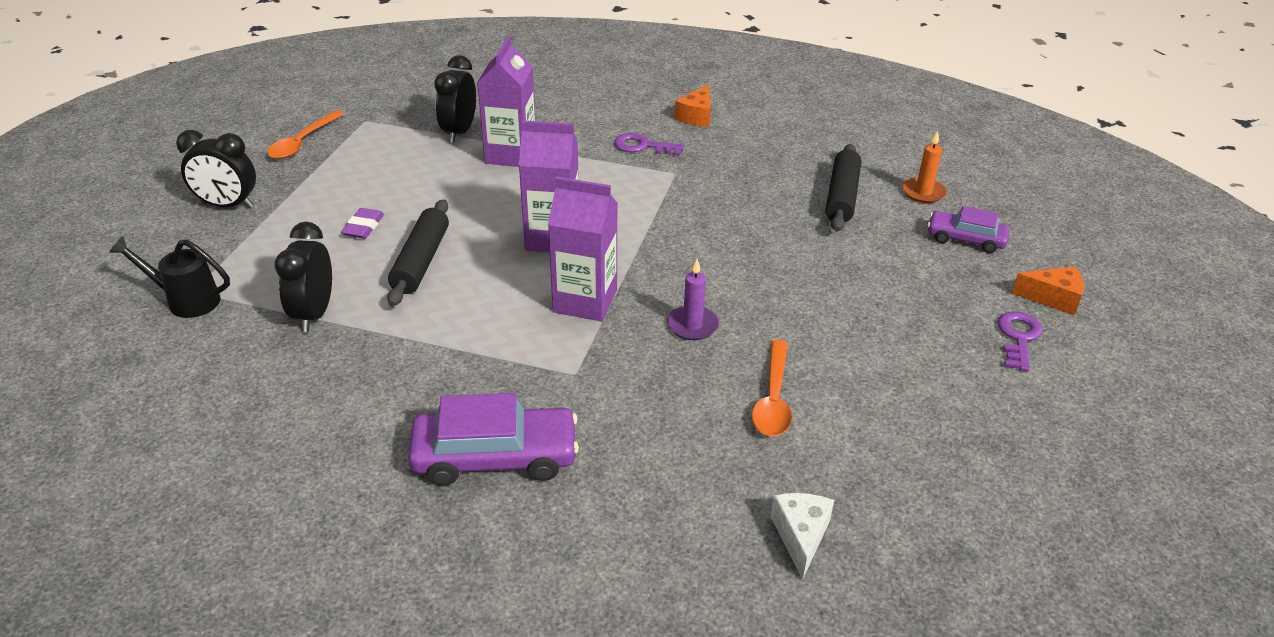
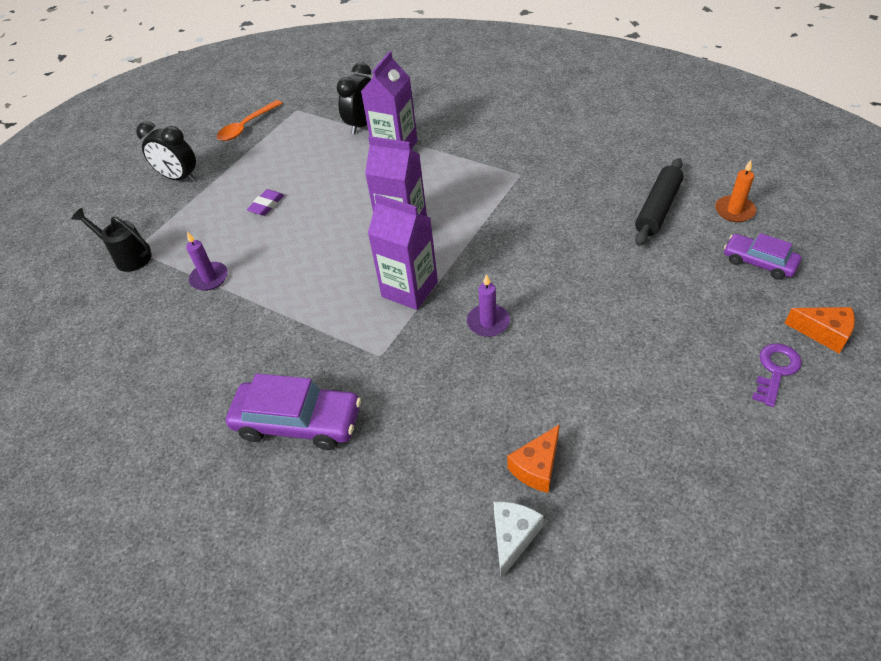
camera: 20 degrees right, 10 degrees up
(314, 314) = (209, 278): black clock -> purple candle
(421, 261) = (298, 240): black rolling pin -> none
(642, 146) = (502, 146): purple key -> none
(696, 116) = (556, 120): orange cheese -> orange cheese (537, 467)
(773, 399) = (532, 402): orange spoon -> none

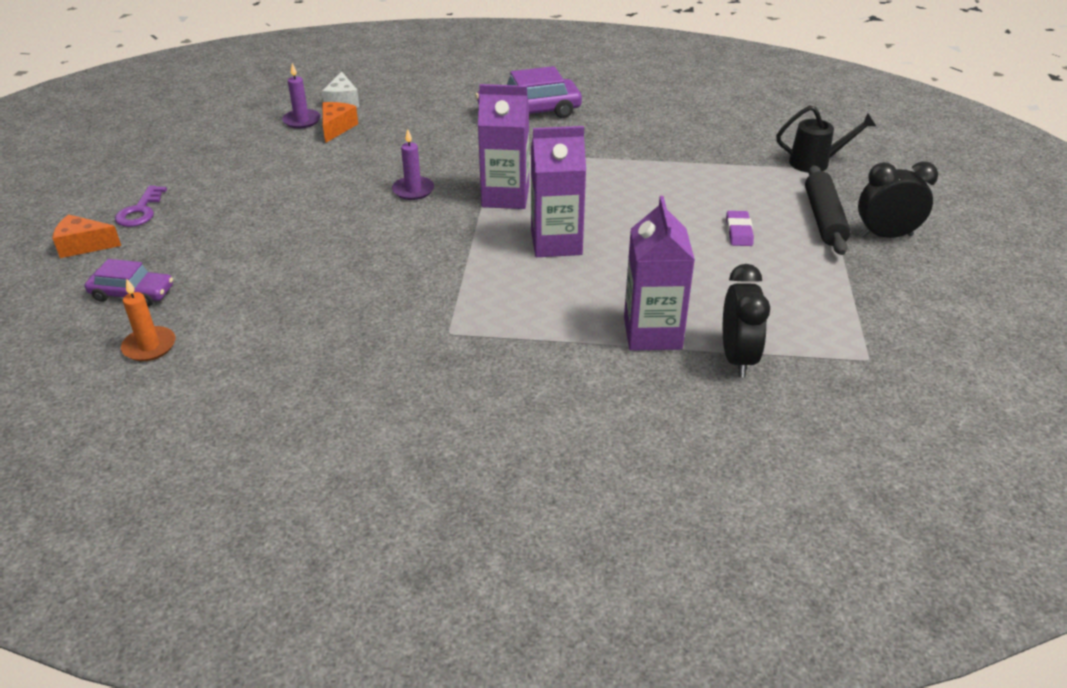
camera: 150 degrees right, 10 degrees down
(209, 278) = (711, 165): purple candle -> purple candle (302, 121)
(246, 126) = (904, 316): orange spoon -> none
(658, 209) = (251, 328): black rolling pin -> black rolling pin (823, 219)

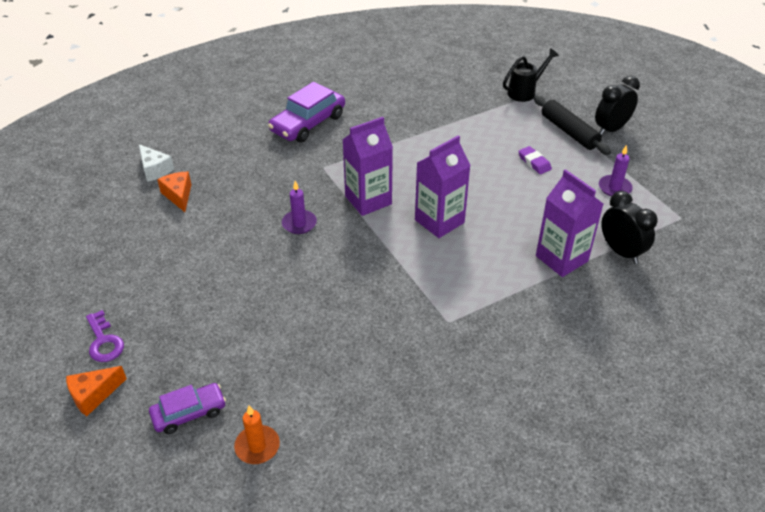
camera: 35 degrees left, 5 degrees up
(302, 121) = (141, 200): purple candle -> purple candle (614, 188)

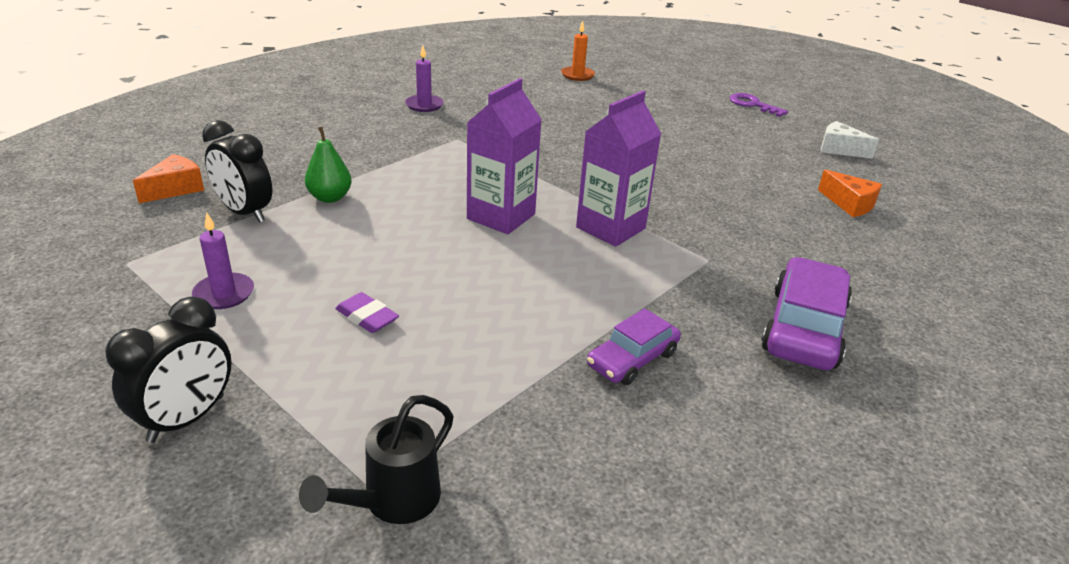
camera: 160 degrees right, 10 degrees down
(93, 395) = (720, 84): orange cheese -> orange cheese (175, 189)
(155, 169) = (922, 227): white cheese -> white cheese (839, 149)
(189, 413) = (641, 83): purple car -> purple car (632, 359)
(299, 223) = (675, 194): purple candle -> purple candle (424, 105)
(561, 258) = (330, 197): purple carton -> green pear
(569, 132) = (289, 395): black rolling pin -> none

